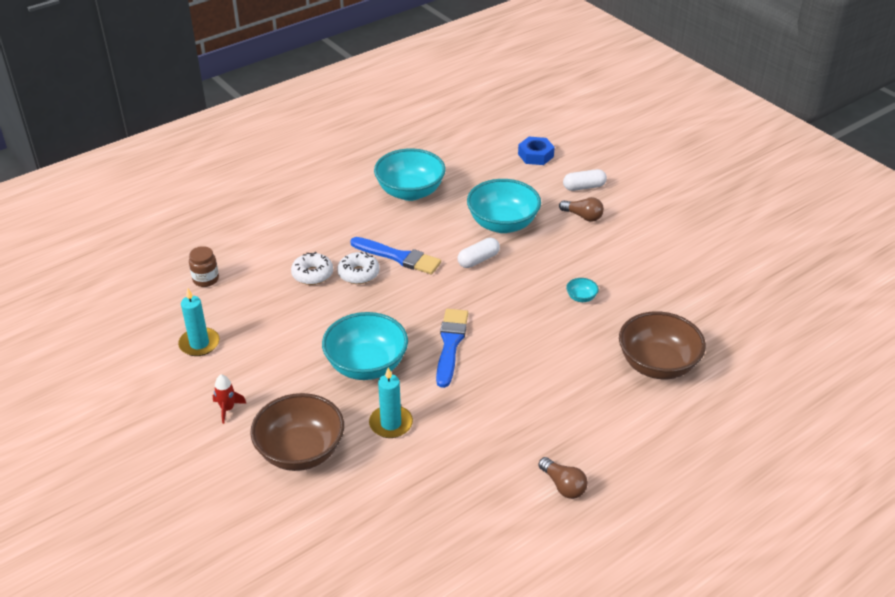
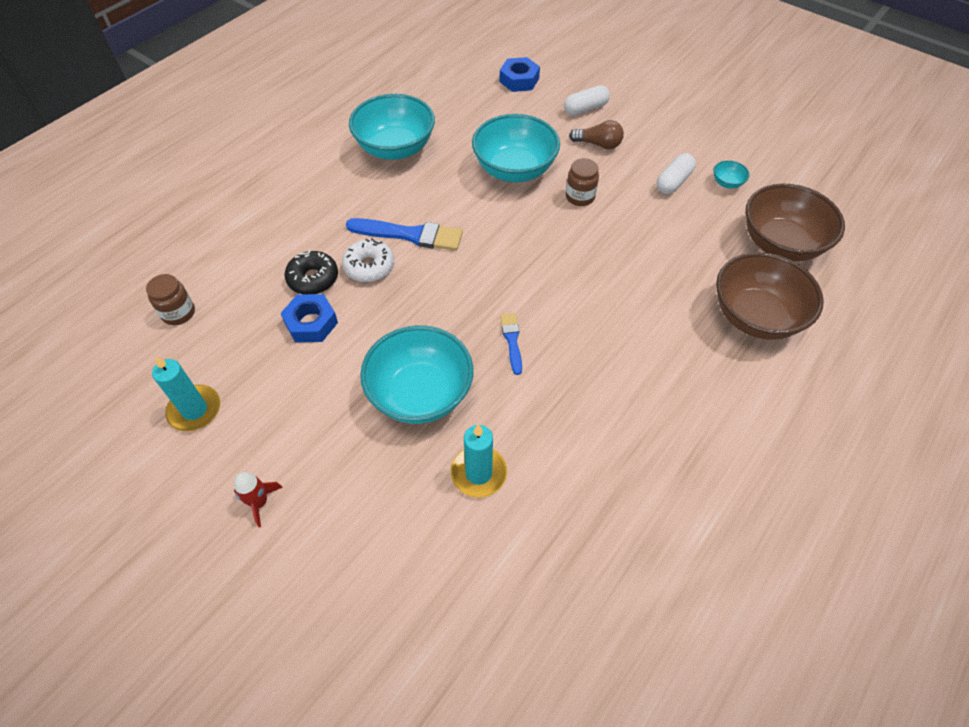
camera: 15 degrees left, 15 degrees up
(300, 452) = (376, 546): brown bowl -> brown bowl (780, 244)
(301, 304) = (311, 323): none -> blue nut
(312, 274) = (313, 279): white donut -> black donut
(450, 344) = (512, 340): blue brush -> blue brush, size x0.55
(478, 260) = (504, 221): white capsule -> white capsule (673, 182)
(549, 253) = (580, 197): none -> brown jar
(563, 486) = (719, 513): brown light bulb -> none
(581, 297) = (637, 246): turquoise bowl -> turquoise bowl (727, 183)

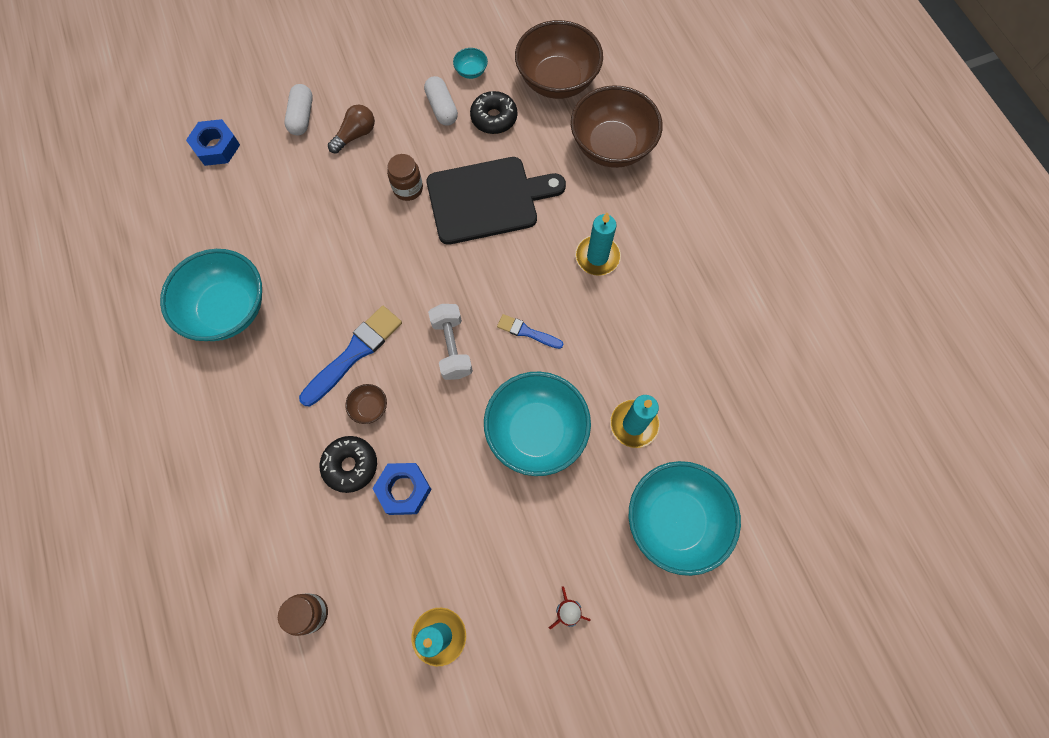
camera: 60 degrees left, 15 degrees up
(369, 266) = (369, 408): white donut -> brown bowl
(459, 294) = (452, 347): none -> white dumbbell
(514, 170) = (336, 221): turquoise bowl -> turquoise bowl (675, 521)
(615, 252) = (487, 200): none -> black cutting board
(629, 359) = (597, 257): none -> turquoise candle
(698, 219) = (494, 118): none -> black donut

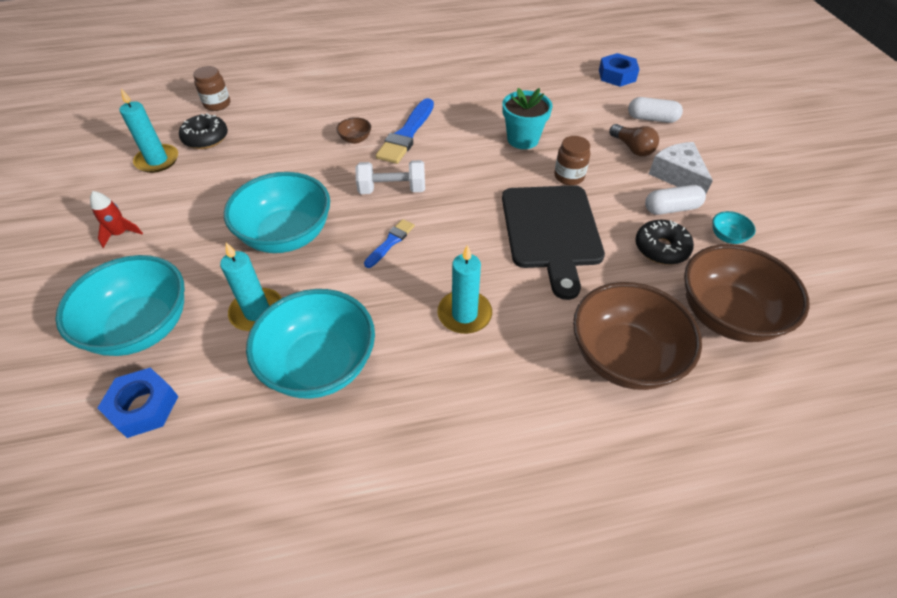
camera: 100 degrees right, 20 degrees down
(228, 309) = (464, 77): turquoise bowl -> turquoise bowl (320, 364)
(350, 465) = (312, 127): black donut -> black donut (206, 138)
(351, 234) = (523, 139): none -> turquoise flower pot
(354, 353) = (406, 134): blue brush -> blue brush turned 60 degrees clockwise
(394, 101) = (677, 176): none -> white cheese
(403, 490) = (278, 152): blue nut -> blue nut (143, 407)

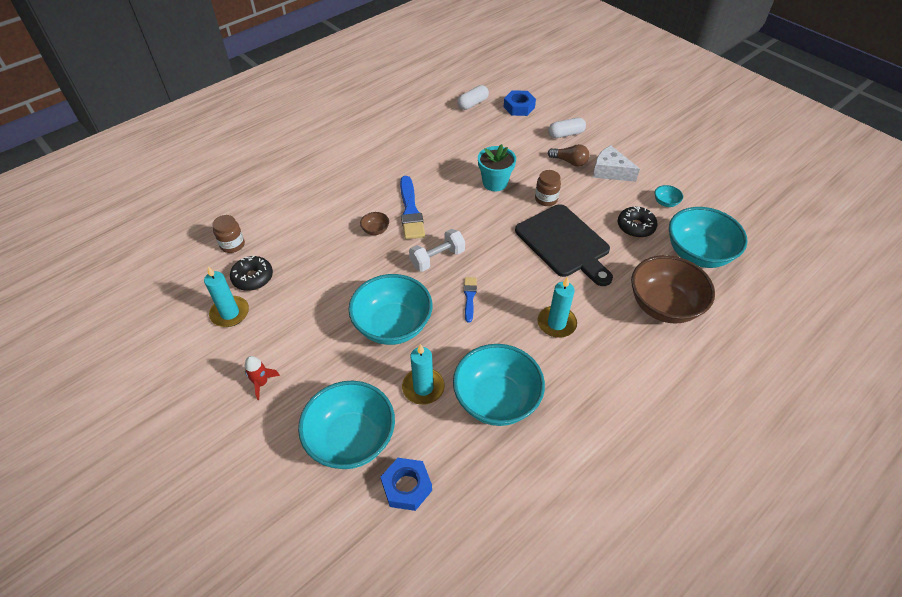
camera: 30 degrees left, 0 degrees up
(671, 208) = (622, 197): white capsule -> white capsule (472, 103)
(727, 315) = (698, 254): brown bowl -> turquoise bowl

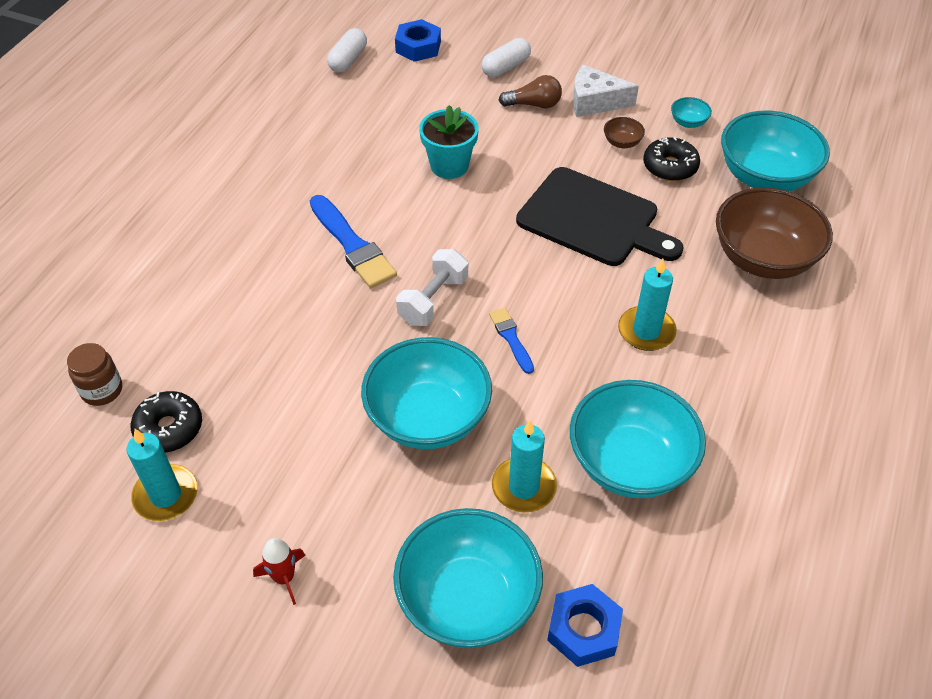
camera: 25 degrees left, 0 degrees up
(375, 230) = (317, 290): brown bowl -> brown bowl (622, 143)
(546, 199) = (533, 167): brown jar -> none

